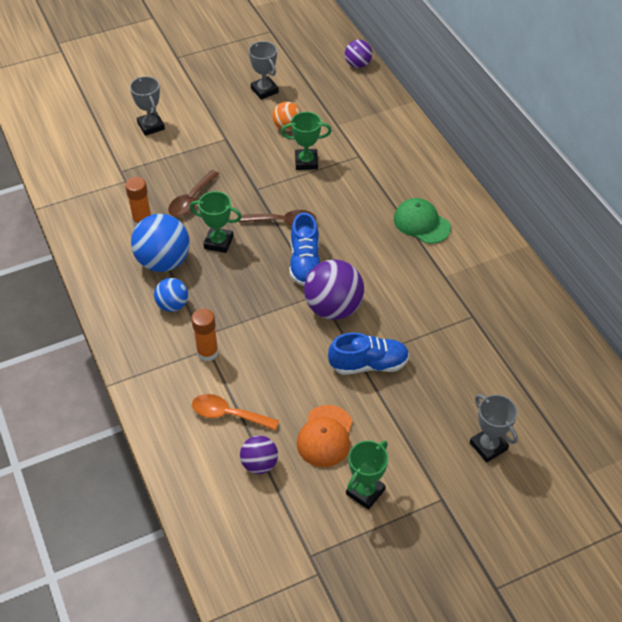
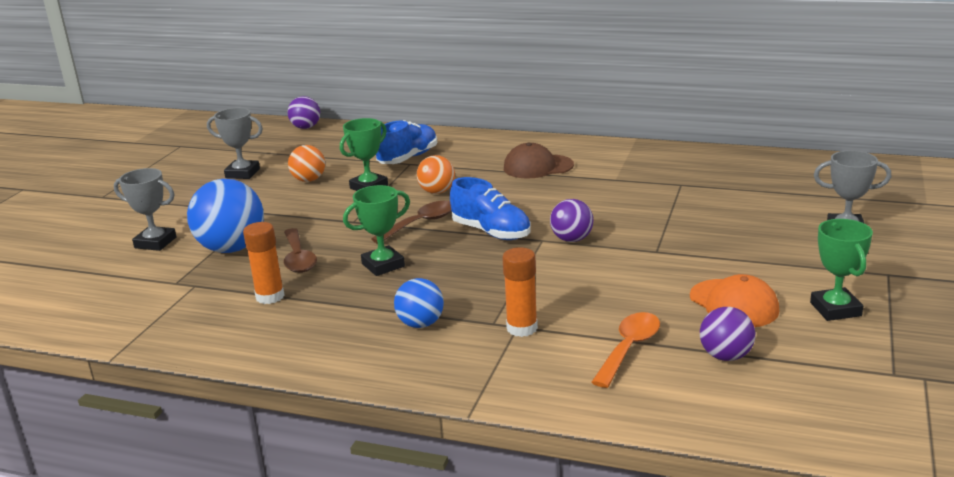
camera: 45 degrees left, 25 degrees down
(163, 261) = (350, 306): blue ball -> blue ball (232, 248)
(228, 414) = (629, 349): orange spoon -> orange spoon turned 150 degrees clockwise
(332, 199) = (437, 192): none -> orange ball
(333, 308) = (572, 239): purple ball -> purple ball, size x0.57
(369, 364) = (670, 248): blue shoe -> blue shoe (408, 158)
(421, 223) = (538, 167): green cap -> brown cap

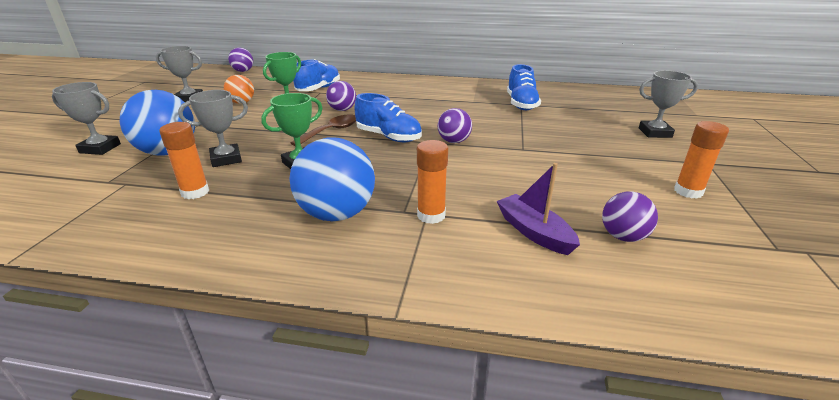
camera: 10 degrees left, 5 degrees up
(298, 258) = (226, 159): brown spoon -> grey trophy
(420, 324) = (337, 214): blue ball -> blue ball, size x1.75
(437, 192) = (342, 110): orange ball -> purple ball
(538, 167) = (415, 94): brown cap -> none
(629, 349) = (534, 232): orange spoon -> purple boat
(681, 184) = (521, 104): none -> blue shoe
(734, 304) = (604, 189): orange cap -> none
(835, 309) = (688, 191): green trophy -> orange glue stick

